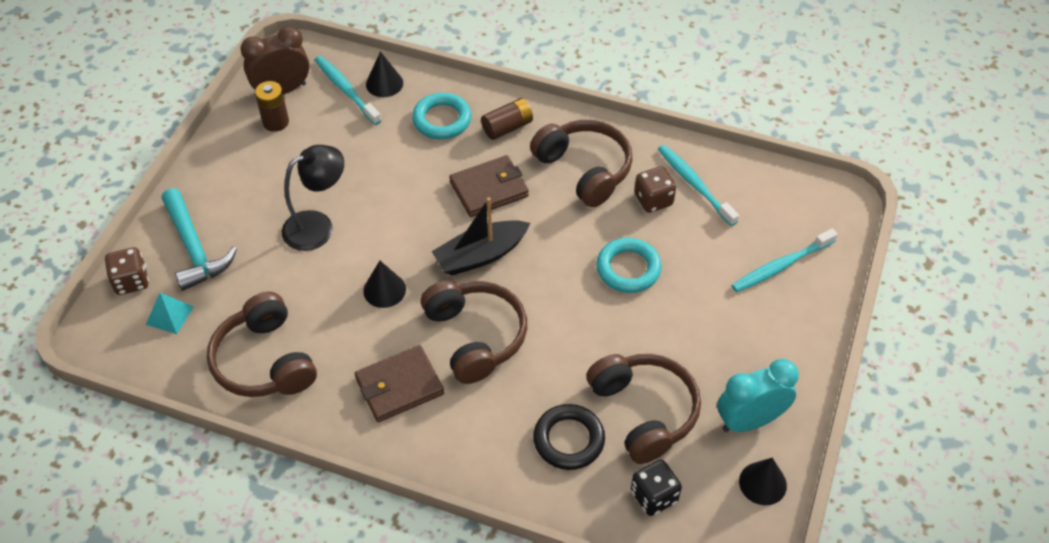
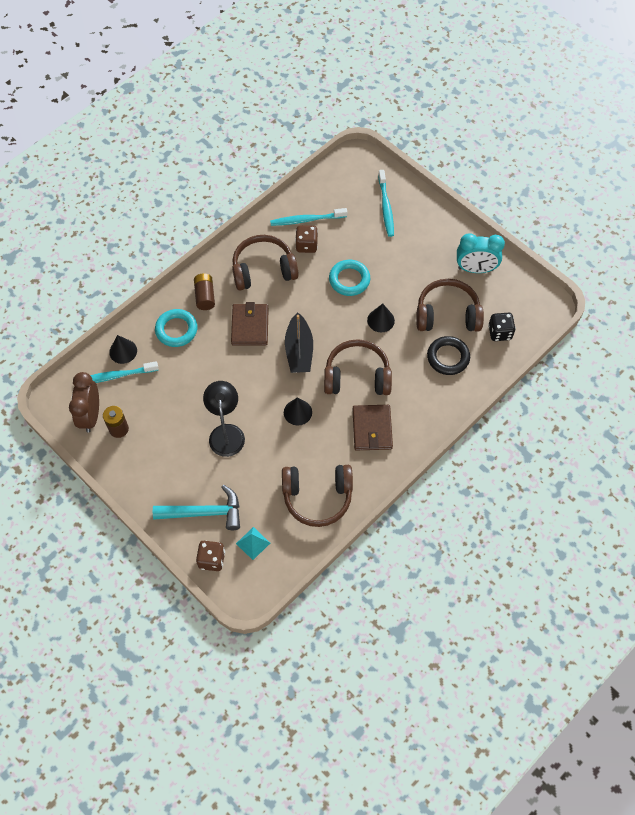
camera: 65 degrees left, 10 degrees up
(749, 421) = (475, 269): turquoise clock -> turquoise clock turned 90 degrees counterclockwise
(762, 483) = (514, 281): black cone -> black cone (380, 320)

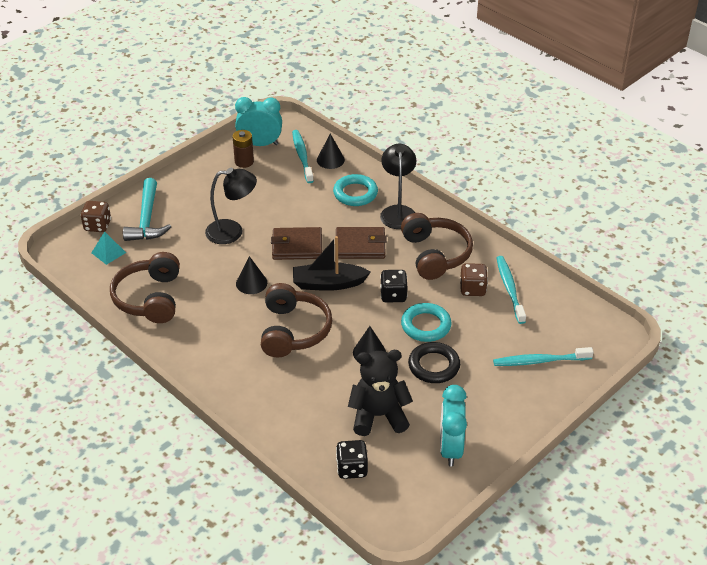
camera: 90 degrees right, 20 degrees down
(91, 415) = (260, 144): brown clock -> turquoise clock
(205, 296) = (398, 212): brown battery -> black lamp
(314, 302) = (393, 295): none -> black dice
(372, 429) = (225, 342): brown wallet -> brown wallet (297, 246)
(447, 314) = (378, 416): brown headphones -> black teddy bear
(448, 357) = (316, 414): black ring -> black ring (434, 366)

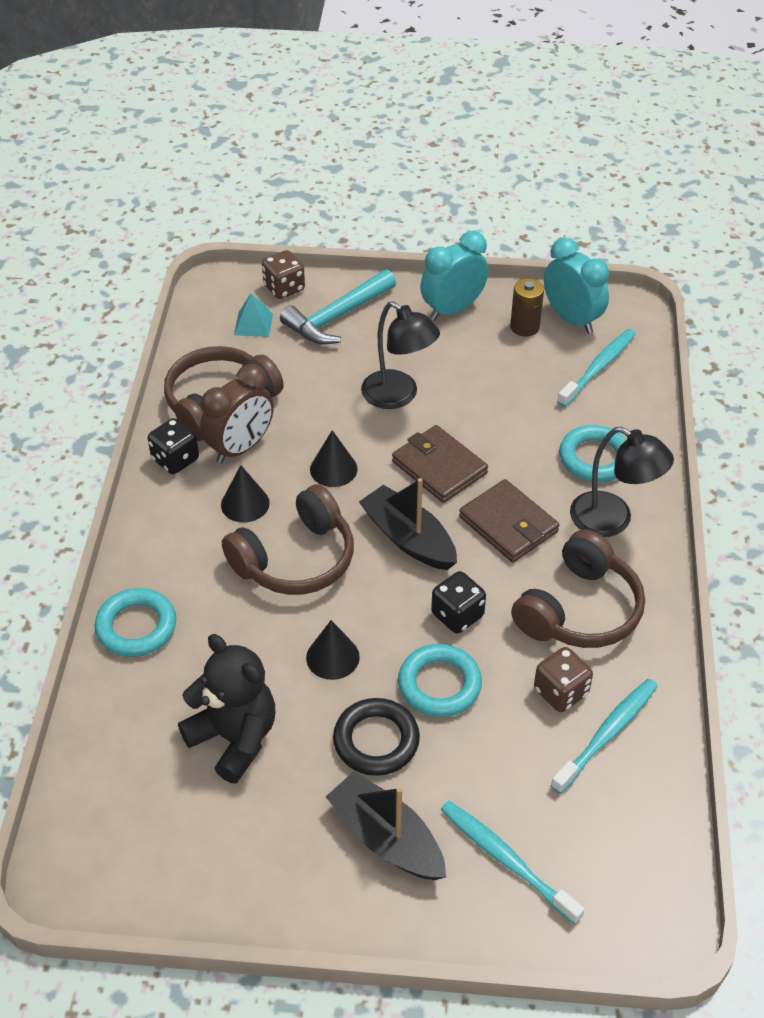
camera: 50 degrees right, 5 degrees up
(193, 308) = (240, 447): none -> brown clock
(267, 415) = (136, 627): none -> turquoise ring
(330, 160) = (625, 396): black cone -> black cone (245, 503)
(352, 468) = (123, 768): black dice -> black dice (175, 460)
(398, 212) = (612, 520): black lamp -> black lamp turned 75 degrees clockwise
(450, 448) = (247, 855): turquoise clock -> turquoise clock (453, 310)
(490, 394) = (386, 838): none -> black boat

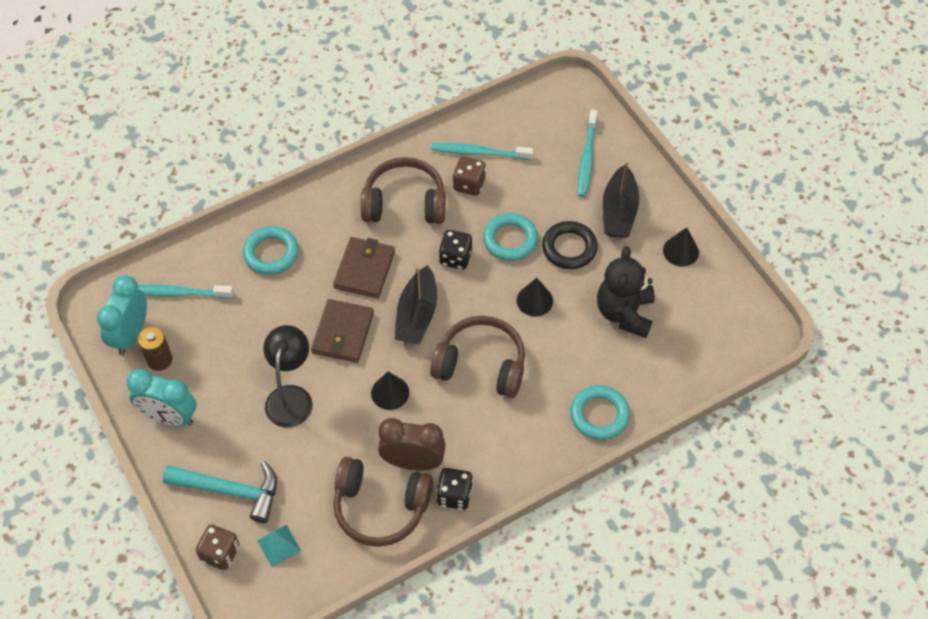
camera: 125 degrees left, 10 degrees up
(245, 503) = (459, 424): black cone -> black cone (680, 251)
(612, 520) = (320, 219): black lamp -> none

